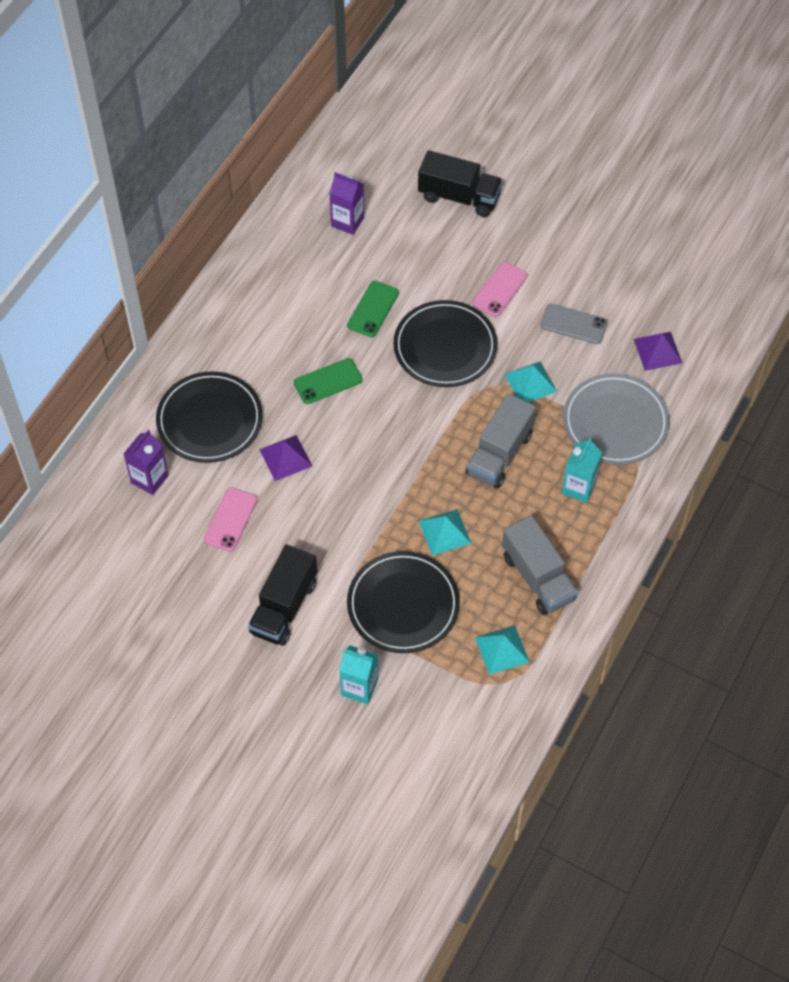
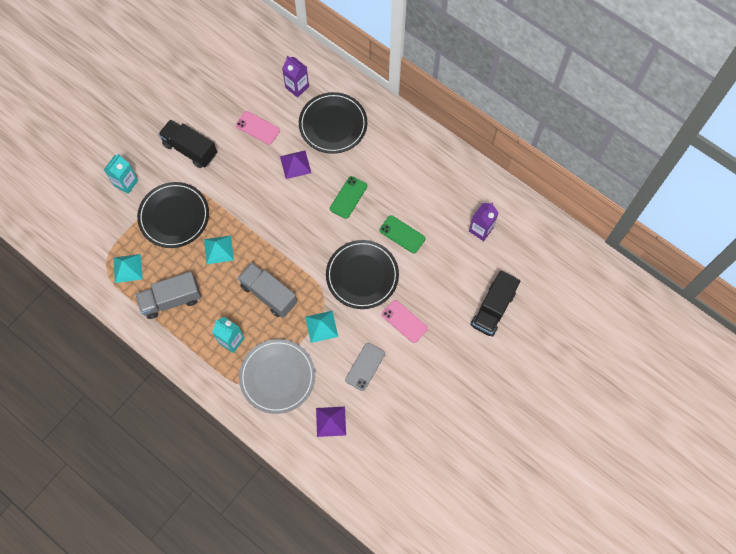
camera: 100 degrees right, 10 degrees up
(328, 381) = (348, 197): green phone -> green phone turned 45 degrees clockwise

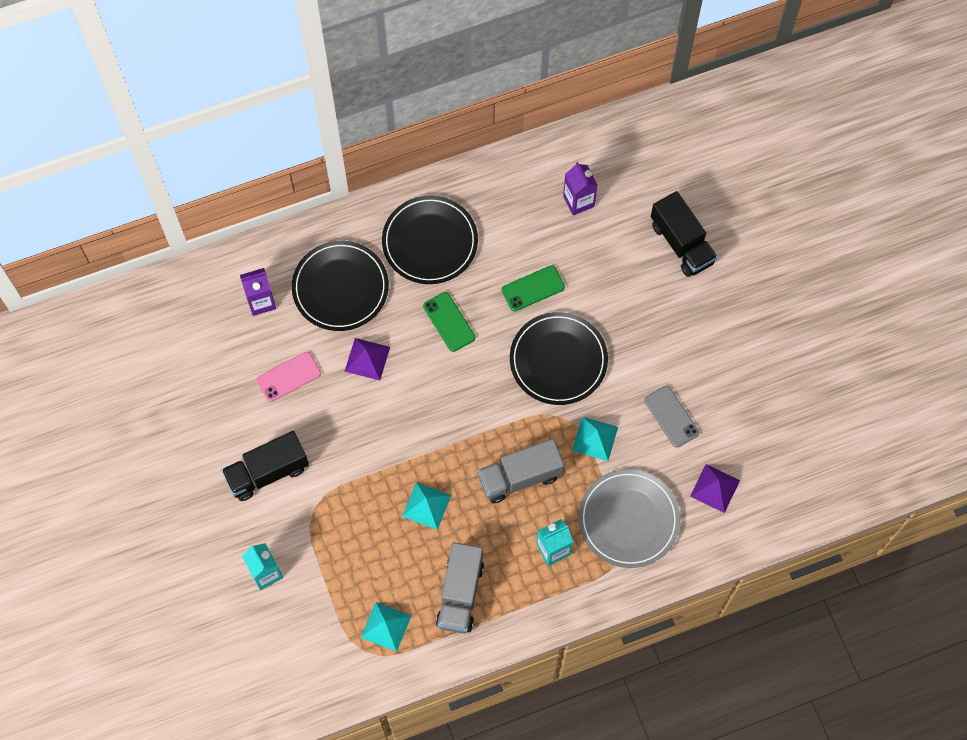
camera: 60 degrees left, 0 degrees up
(174, 216) = (349, 537): black plate -> black plate (430, 242)
(404, 321) = (641, 345): pink phone -> none

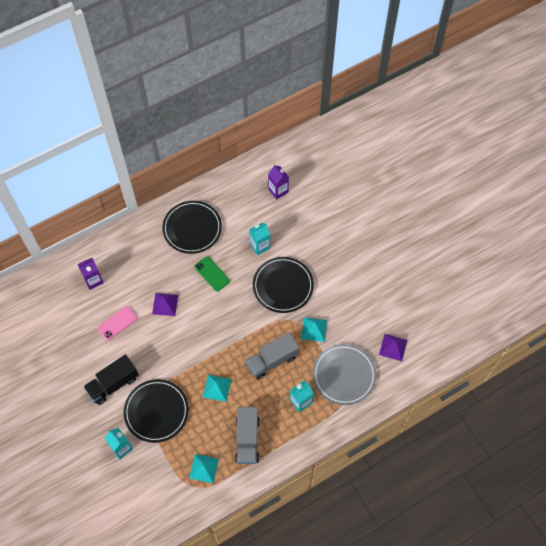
camera: 10 degrees left, 5 degrees down
(340, 287) = (141, 264): black plate -> black plate (156, 411)
(533, 288) = (260, 246): green phone -> turquoise carton
(671, 416) = (358, 308): grey phone -> none
(681, 243) = (344, 205): black truck -> none

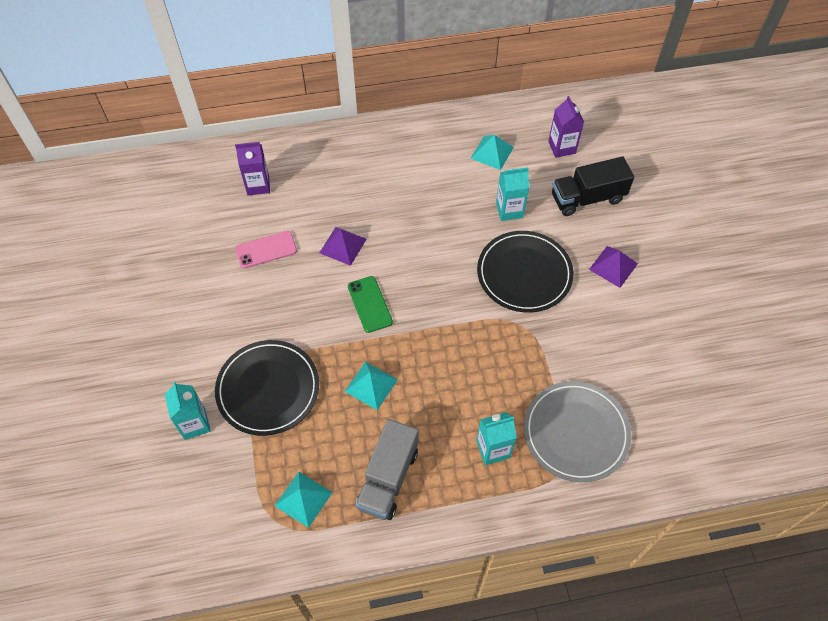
camera: 20 degrees right, 5 degrees down
(113, 384) = (223, 329): black truck -> black truck (587, 198)
(192, 228) = (421, 160): black plate -> none
(212, 274) = (426, 226): green phone -> green phone (370, 304)
(272, 360) = (470, 373): grey truck -> none
(314, 329) = (551, 349): turquoise pyramid -> turquoise pyramid (492, 152)
(393, 347) = (669, 416): purple pyramid -> purple pyramid (613, 266)

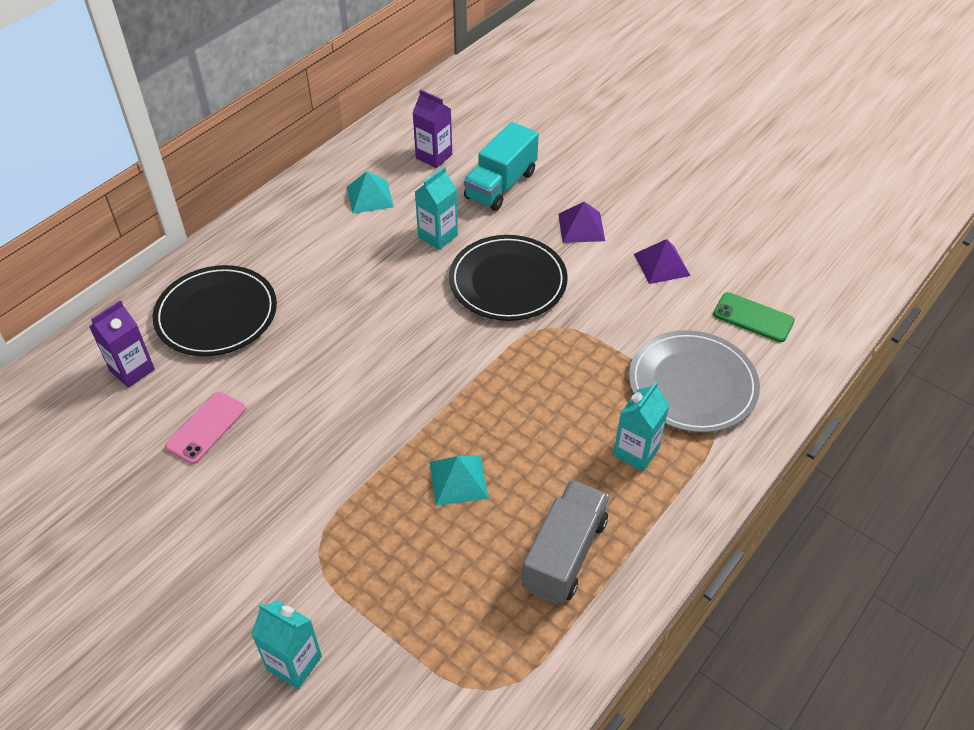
camera: 40 degrees left, 10 degrees down
(268, 389) = (348, 563): black plate -> black plate (216, 314)
(303, 499) = (497, 642): turquoise pyramid -> none
(343, 245) = (294, 369): purple pyramid -> purple pyramid (661, 264)
(370, 304) = (380, 405): green phone -> green phone (753, 317)
(388, 478) = (564, 554): grey truck -> grey truck turned 135 degrees counterclockwise
(587, 198) = (501, 185): black truck -> turquoise truck

